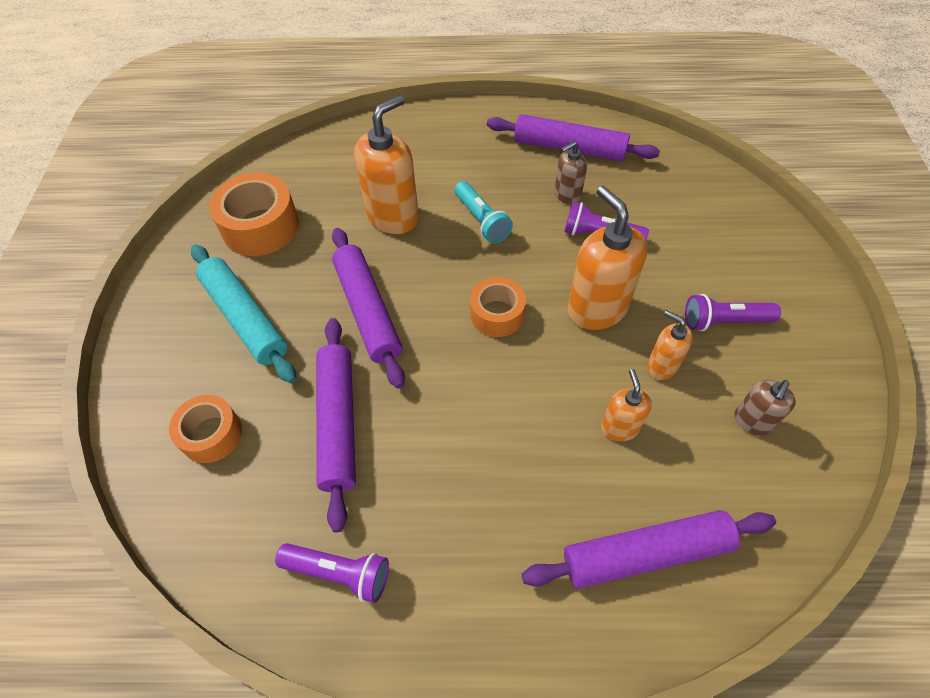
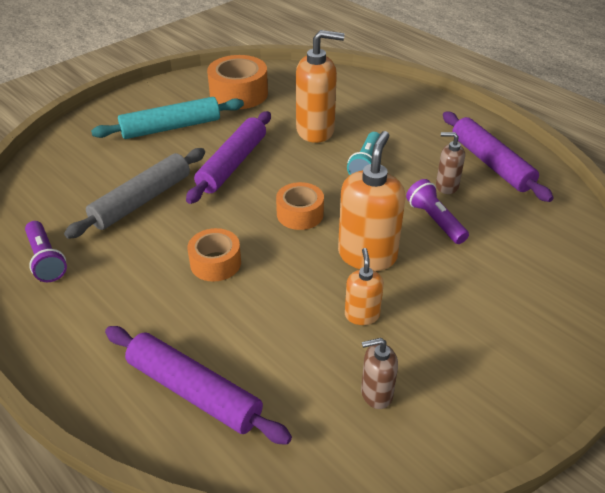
camera: 45 degrees right, 15 degrees down
(211, 434) = (85, 163): orange tape -> orange tape (215, 263)
(245, 318) = (171, 127): turquoise rolling pin -> turquoise rolling pin turned 60 degrees clockwise
(338, 423) = (142, 200): purple rolling pin -> grey rolling pin
(619, 427) = (281, 322): orange soap dispenser -> none
(724, 321) = (450, 327): purple flashlight -> none

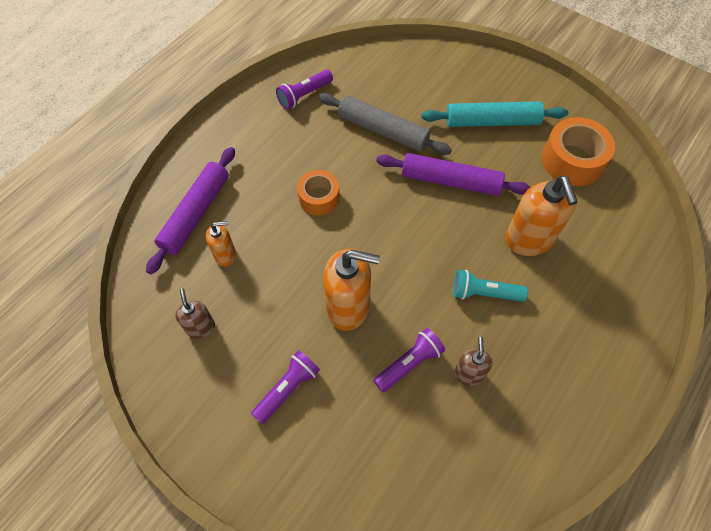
camera: 80 degrees right, 20 degrees up
(171, 127) = (492, 122): turquoise rolling pin -> turquoise rolling pin turned 60 degrees counterclockwise
(300, 214) = (392, 247): orange tape -> none
(362, 315) = (277, 310): orange soap dispenser -> orange soap dispenser (225, 255)
(461, 314) = (287, 389): none -> purple flashlight
(490, 163) = (525, 422): purple rolling pin -> none

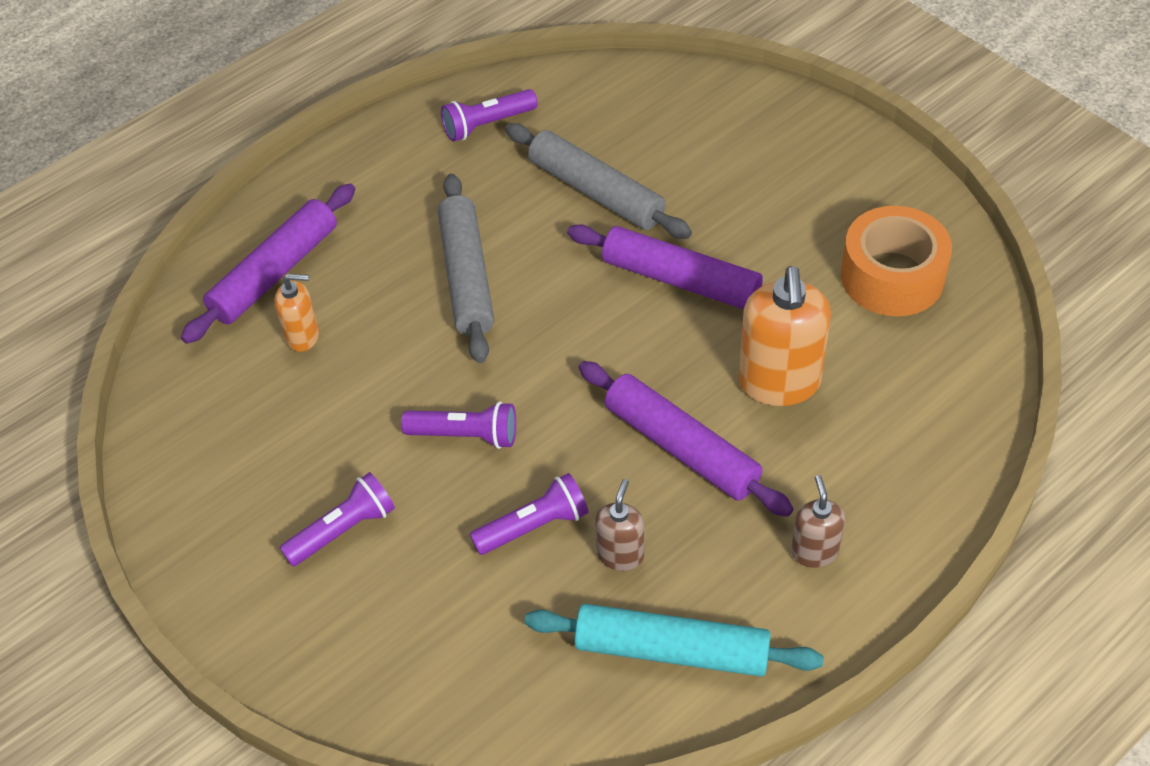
camera: 15 degrees right, 10 degrees down
(200, 327) = (240, 429): brown soap dispenser -> brown soap dispenser (814, 551)
(319, 198) = (466, 276): orange tape -> grey rolling pin
(348, 307) = (465, 435): orange soap dispenser -> purple flashlight
(484, 293) = (682, 447): turquoise flashlight -> purple rolling pin
(492, 122) = (778, 201): turquoise rolling pin -> turquoise rolling pin (671, 650)

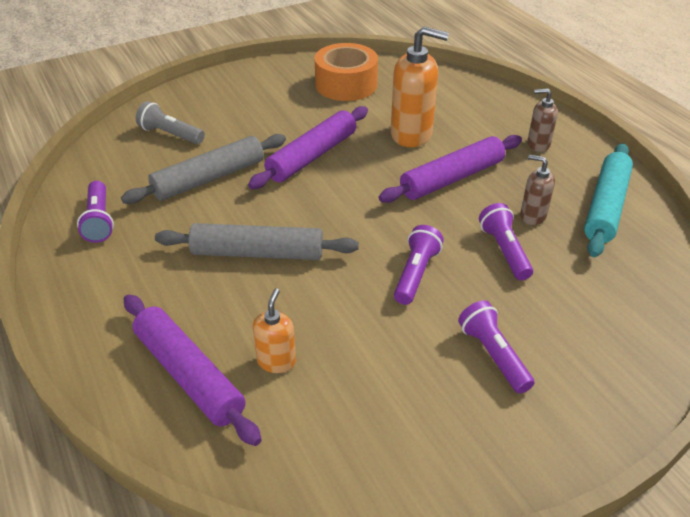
camera: 80 degrees left, 10 degrees down
(678, 126) = (170, 134): none -> grey flashlight

